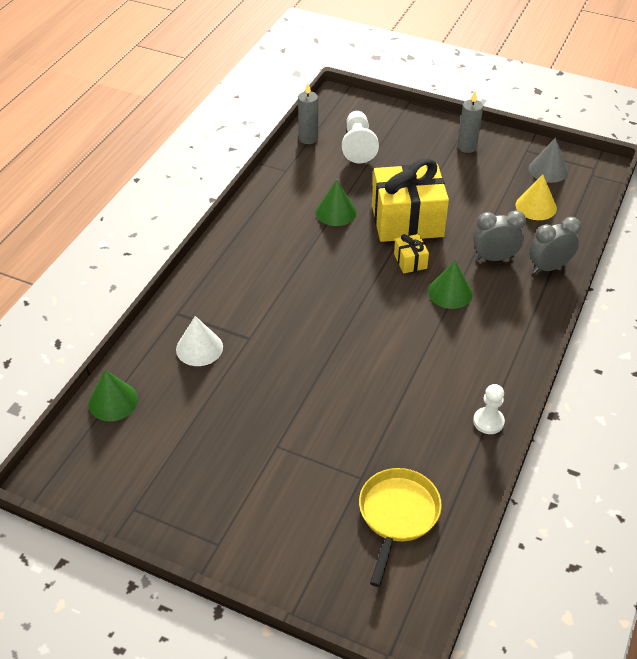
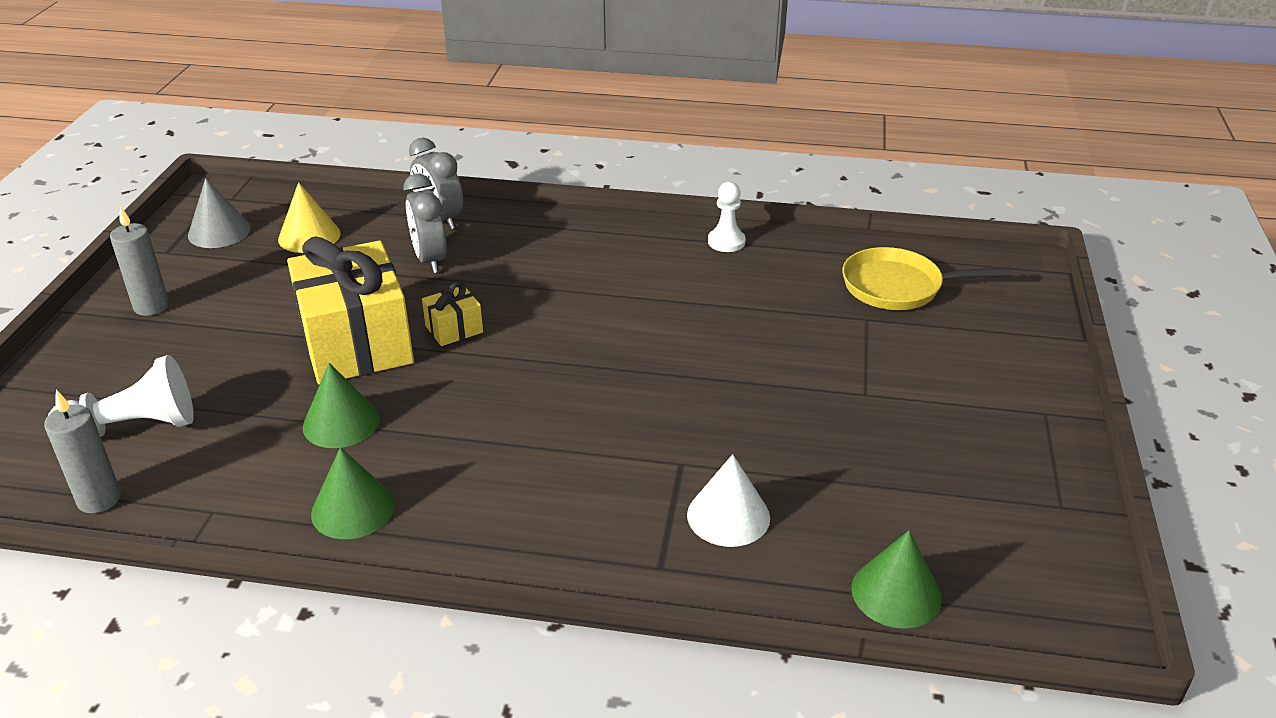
camera: 105 degrees left, 10 degrees down
(450, 292) = (512, 288): green cone -> green cone (353, 509)

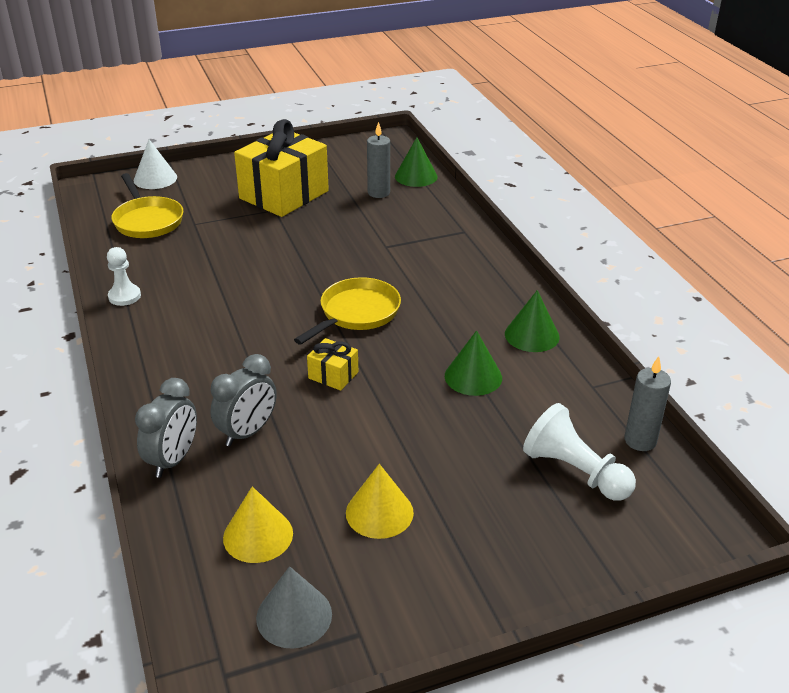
camera: 120 degrees left, 0 degrees up
(151, 306) = (447, 573): grey candle -> grey candle (378, 193)
(252, 296) = (379, 512): none -> yellow cone
(356, 343) = (389, 414): yellow gift -> yellow gift (284, 195)
(546, 381) = (356, 313): none -> yellow pan
(728, 516) = (411, 223): white cone -> white cone (155, 178)

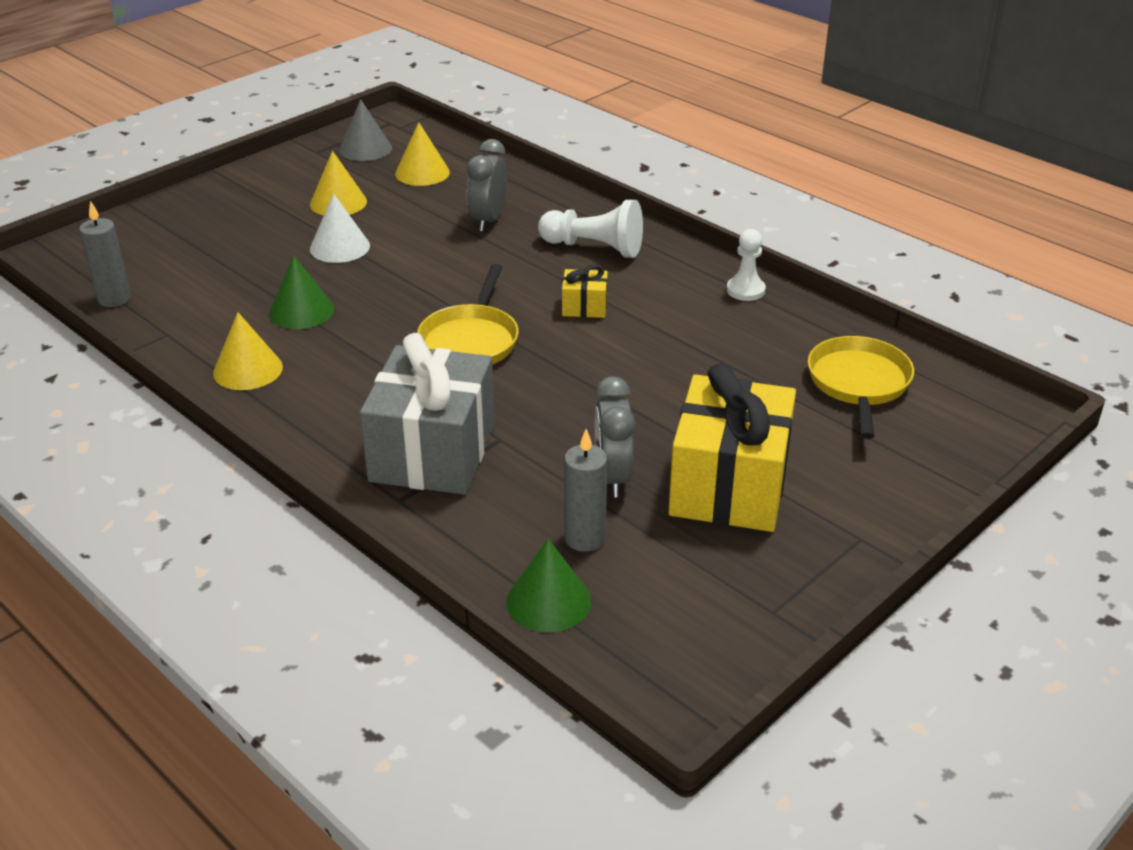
camera: 155 degrees right, 0 degrees up
(147, 220) = (858, 384): yellow pan -> yellow pan turned 60 degrees clockwise
(155, 178) = (955, 456): white cone -> white cone (339, 247)
(173, 460) = (530, 192): grey clock -> grey clock (612, 477)
(333, 375) = (448, 277): yellow gift -> yellow gift (584, 307)
(431, 249) = (432, 452): none -> grey gift
(532, 335) = (248, 370): green cone -> yellow cone
(575, 471) = (178, 262): white pawn -> white pawn (594, 248)

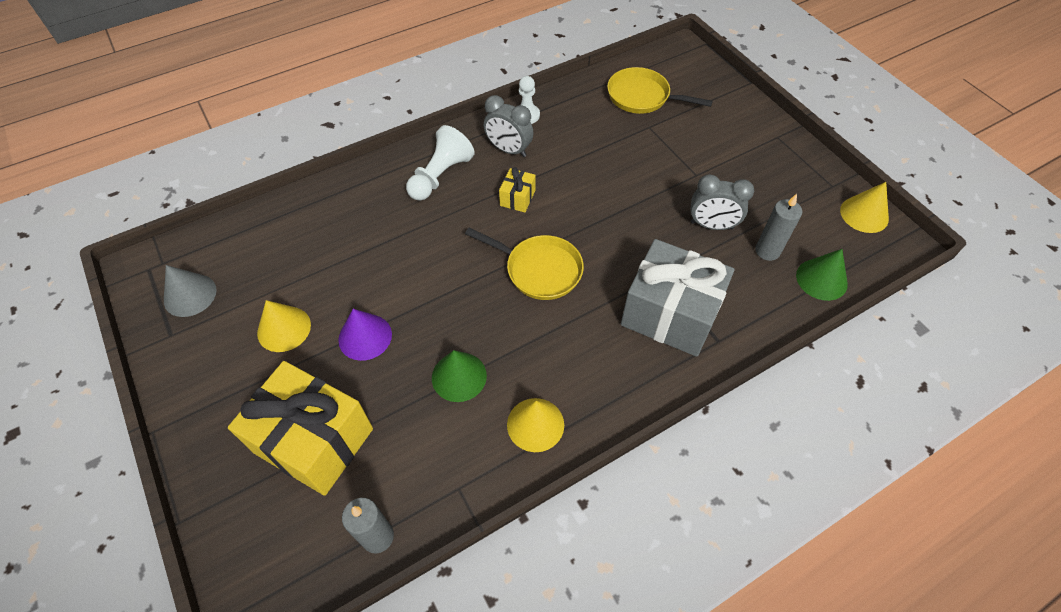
camera: 75 degrees left, 20 degrees up
(339, 247) = (365, 337): white cone -> purple cone
(422, 173) = (263, 259): yellow cone -> yellow cone (864, 214)
(488, 220) = (370, 229): grey clock -> grey clock (509, 150)
(729, 486) = (727, 176): yellow gift -> yellow gift (314, 440)

